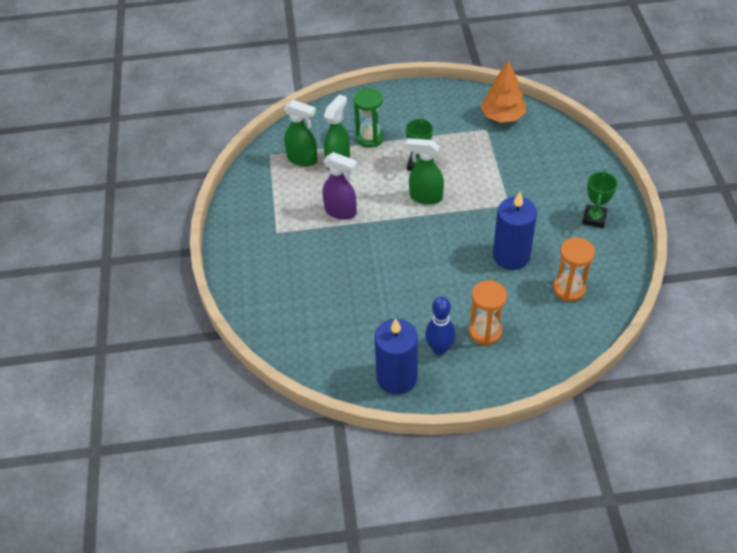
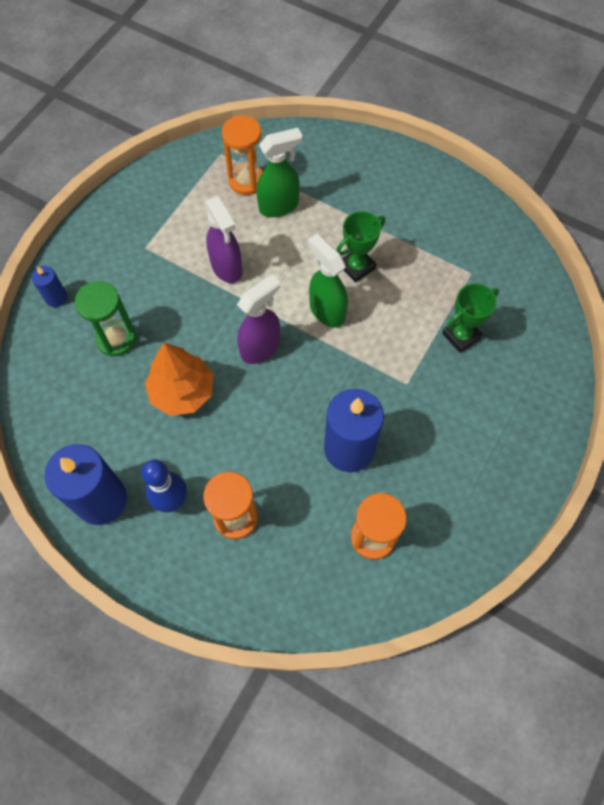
camera: 35 degrees right, 15 degrees up
(247, 294) = (56, 298): none -> blue candle
(303, 159) = (246, 181): green spray bottle -> orange hourglass
(370, 138) = (336, 200): green hourglass -> green hourglass (116, 339)
(407, 239) = (261, 347): none -> purple spray bottle
(502, 116) = (505, 269): orange tree -> orange tree (182, 392)
(594, 218) = (487, 471): green trophy -> green trophy (461, 336)

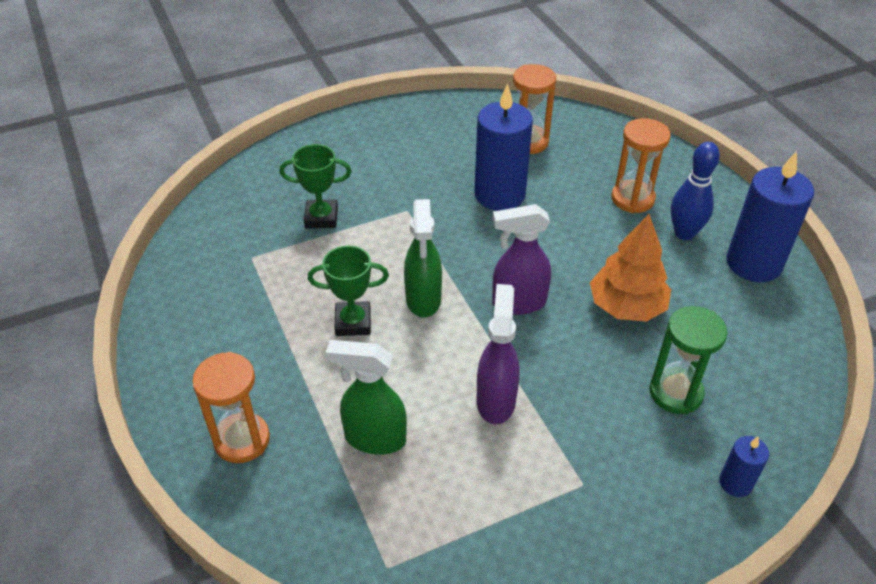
camera: 145 degrees left, 20 degrees down
(246, 181) = (386, 499): orange hourglass -> orange hourglass (242, 440)

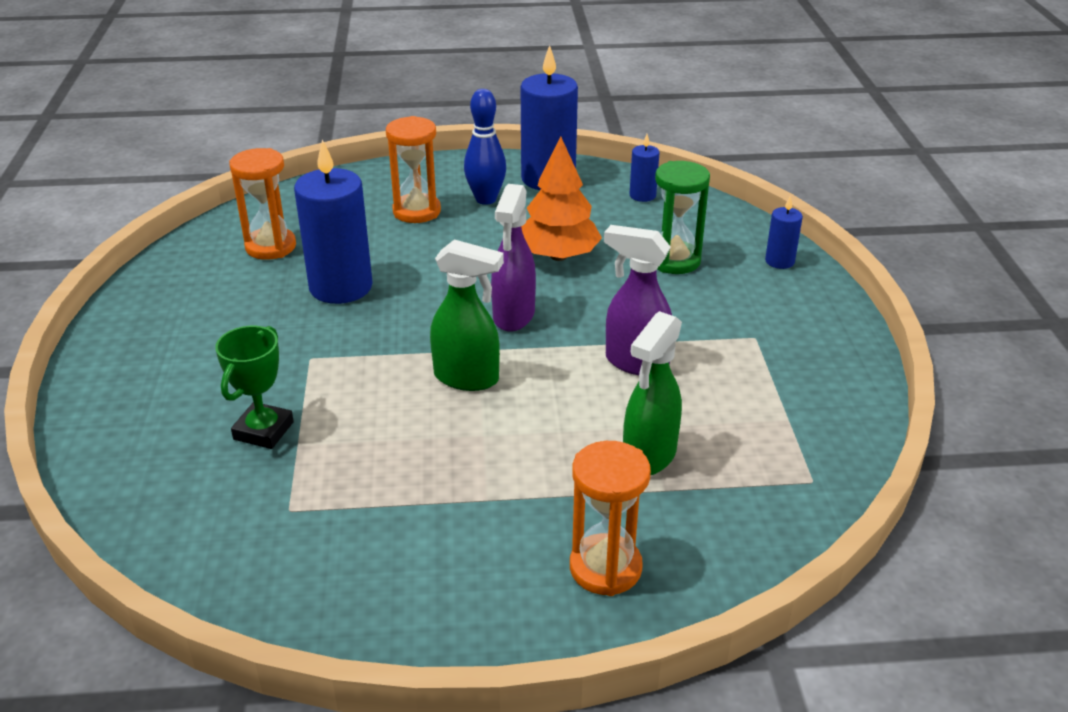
camera: 70 degrees left, 10 degrees down
(353, 322) = (468, 439): green trophy -> none
(779, 340) = (642, 195): none -> blue candle

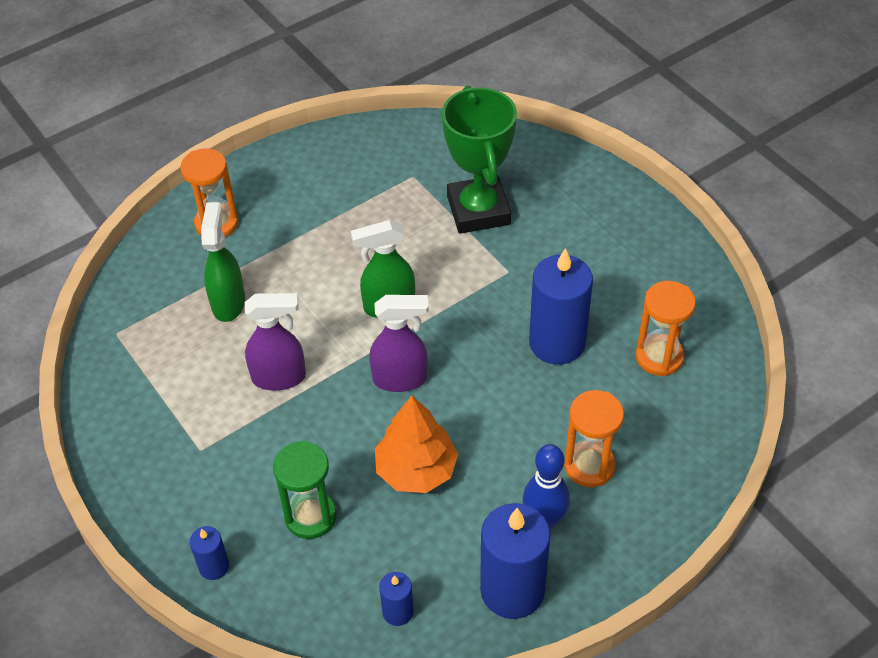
camera: 150 degrees right, 15 degrees up
(263, 431) = (478, 210): green trophy -> green trophy, size x1.74
(513, 316) = (401, 379): purple spray bottle -> purple spray bottle turned 105 degrees clockwise

